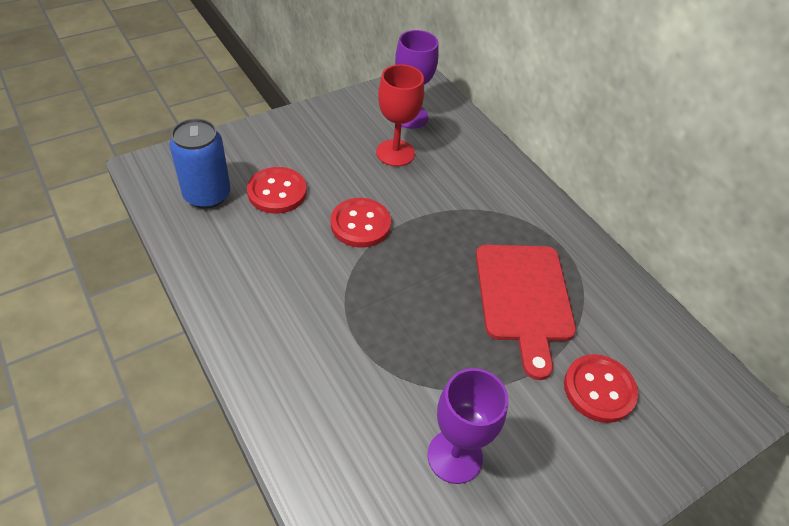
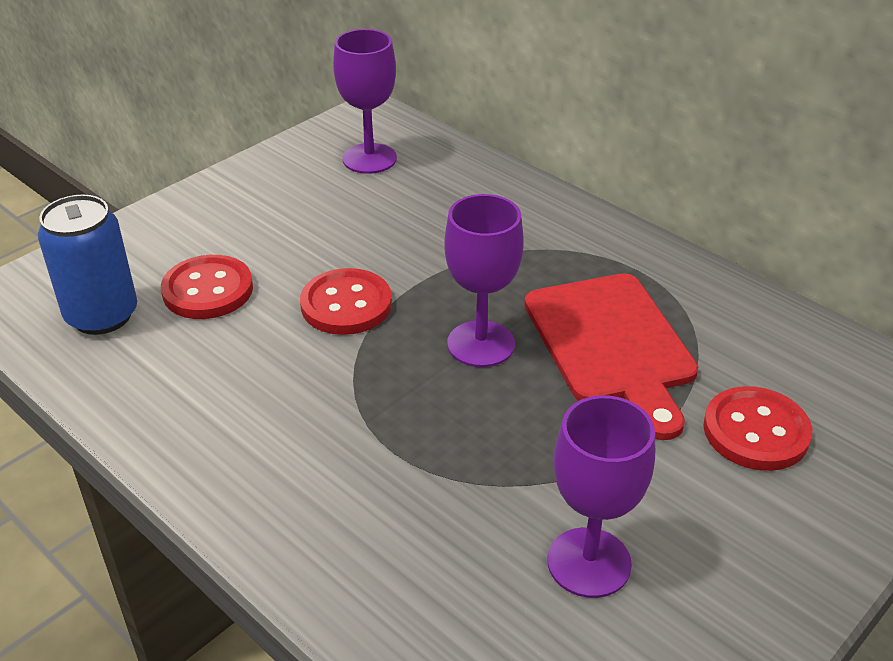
camera: 10 degrees left, 10 degrees down
(395, 153) = (364, 207): red goblet -> none
(437, 275) = (481, 344): none -> purple goblet

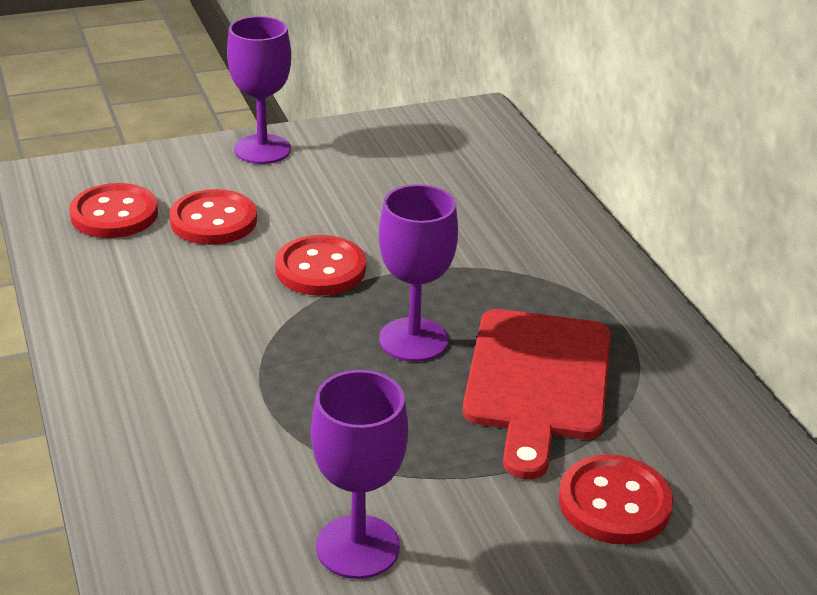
camera: 25 degrees right, 5 degrees down
(102, 315) = (114, 214): blue can -> red button
(369, 159) = (444, 153): purple goblet -> purple goblet (262, 149)

